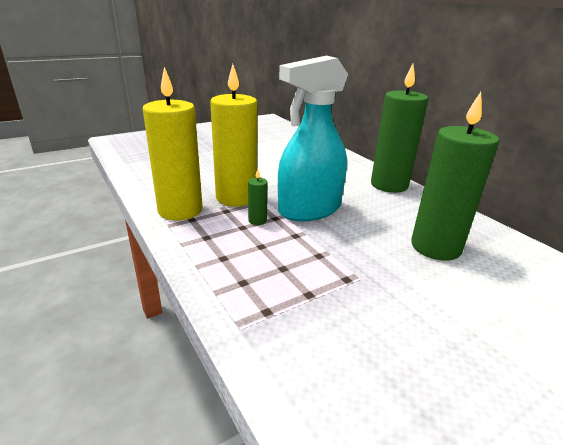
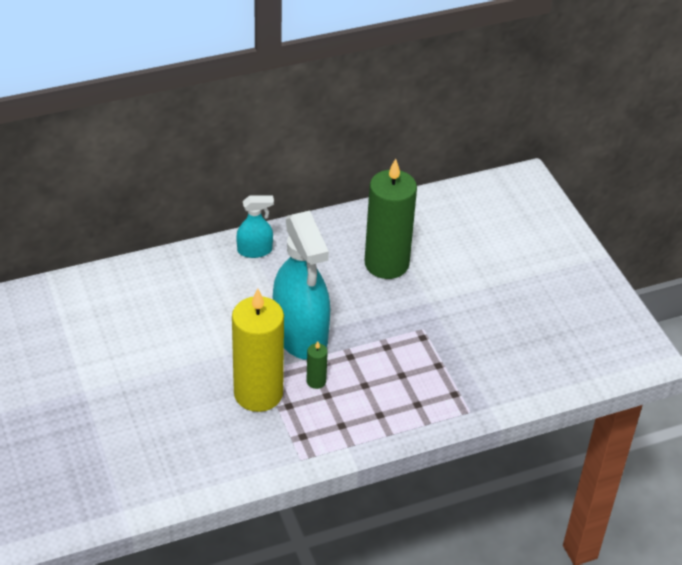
camera: 80 degrees left, 15 degrees up
(180, 210) = (279, 446): yellow candle -> none
(389, 185) = (255, 250): green candle -> turquoise spray bottle

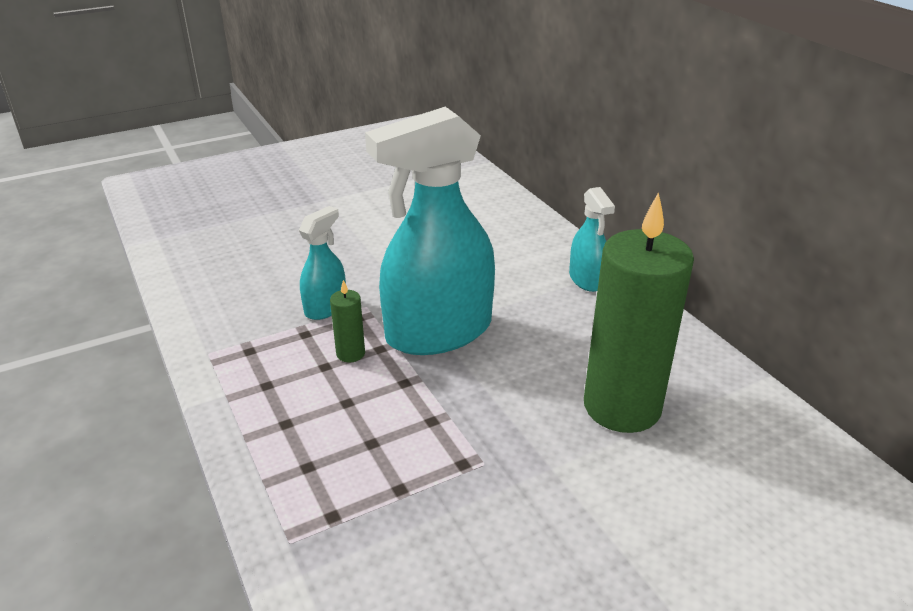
camera: 85 degrees right, 10 degrees down
(258, 393) = (326, 307): yellow candle -> turquoise spray bottle

